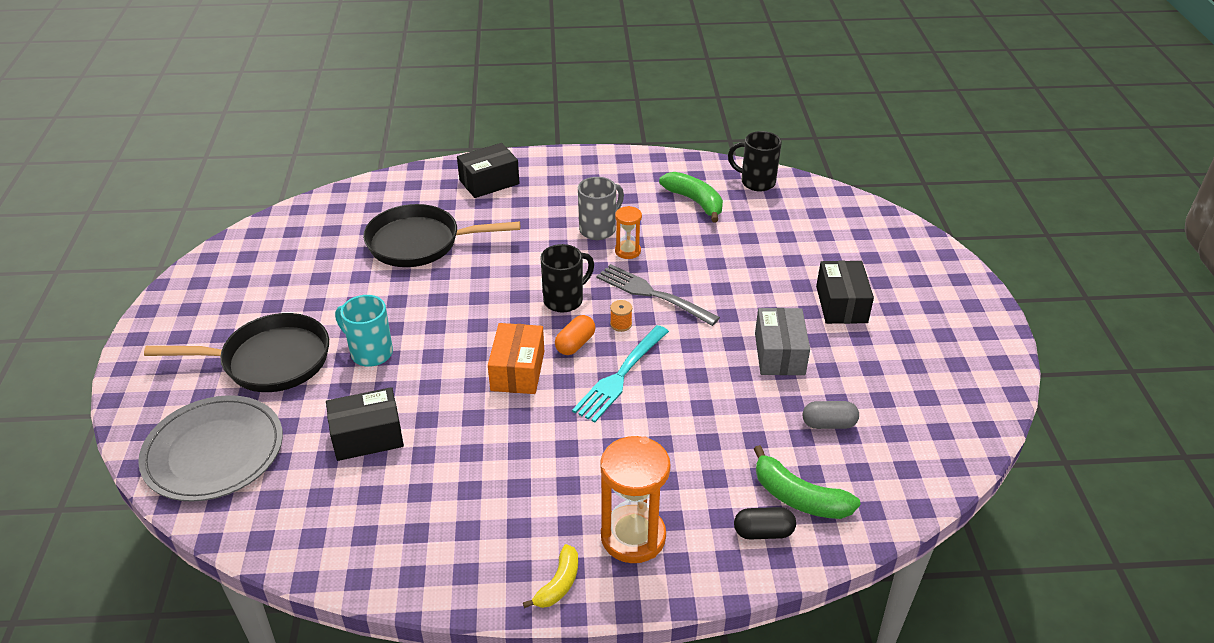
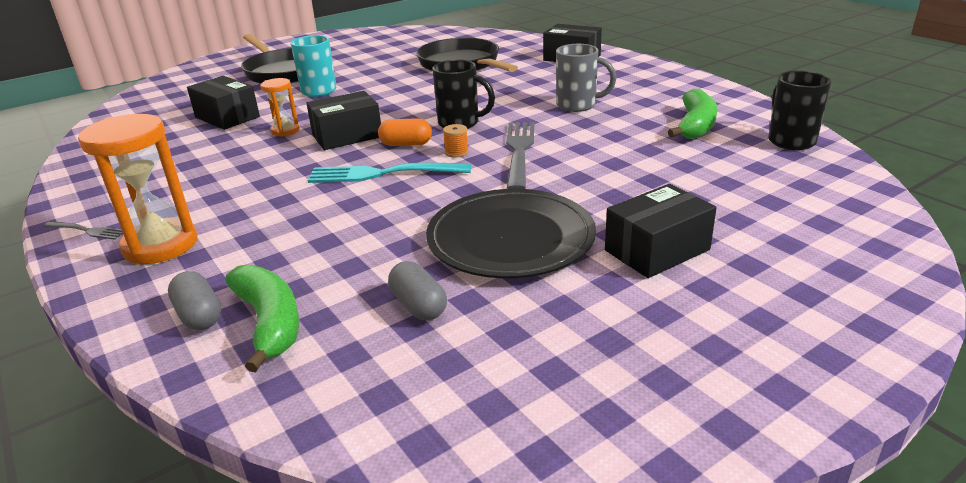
camera: 60 degrees right, 10 degrees down
(214, 452) = (183, 88): grey plate -> none
(517, 371) = (347, 136): orange box -> black box
(559, 584) = (86, 231): yellow banana -> grey fork
(627, 251) = (566, 124): orange hourglass -> orange hourglass (285, 131)
(763, 532) = (199, 315): black capsule -> grey capsule
(779, 354) = (510, 238): grey box -> black plate
(799, 498) = (270, 322): green banana -> green banana turned 150 degrees clockwise

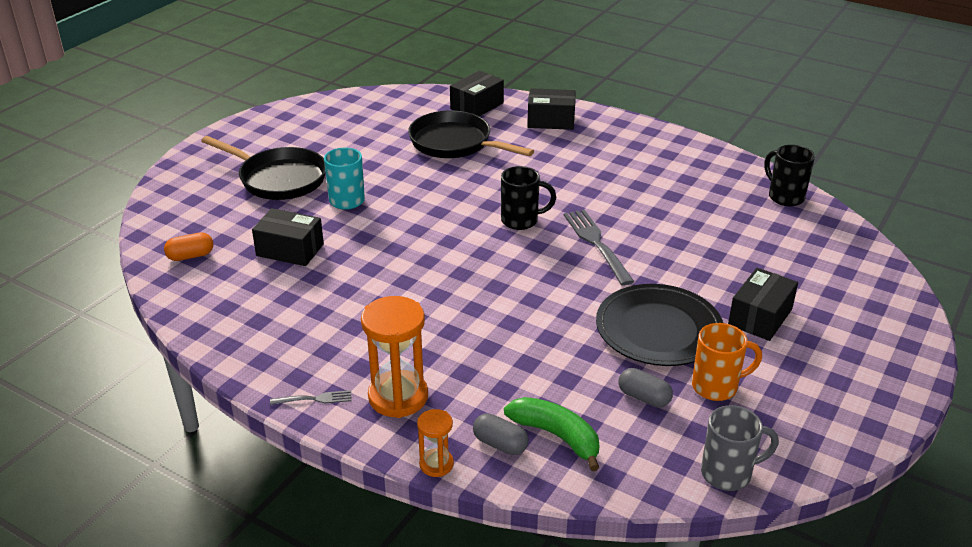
camera: 25 degrees left, 5 degrees up
(285, 131) = (369, 257): orange hourglass -> orange hourglass (436, 464)
(347, 136) = (434, 253): black box -> black box (477, 106)
(384, 173) = (508, 288): turquoise fork -> none
(406, 144) = (496, 253): orange capsule -> orange capsule (190, 256)
(456, 152) = (547, 254): orange spool -> none
(525, 315) = (716, 387): none -> orange mug
(578, 105) = (603, 183): grey mug -> grey mug (728, 474)
(695, 125) = (709, 192): green banana -> none

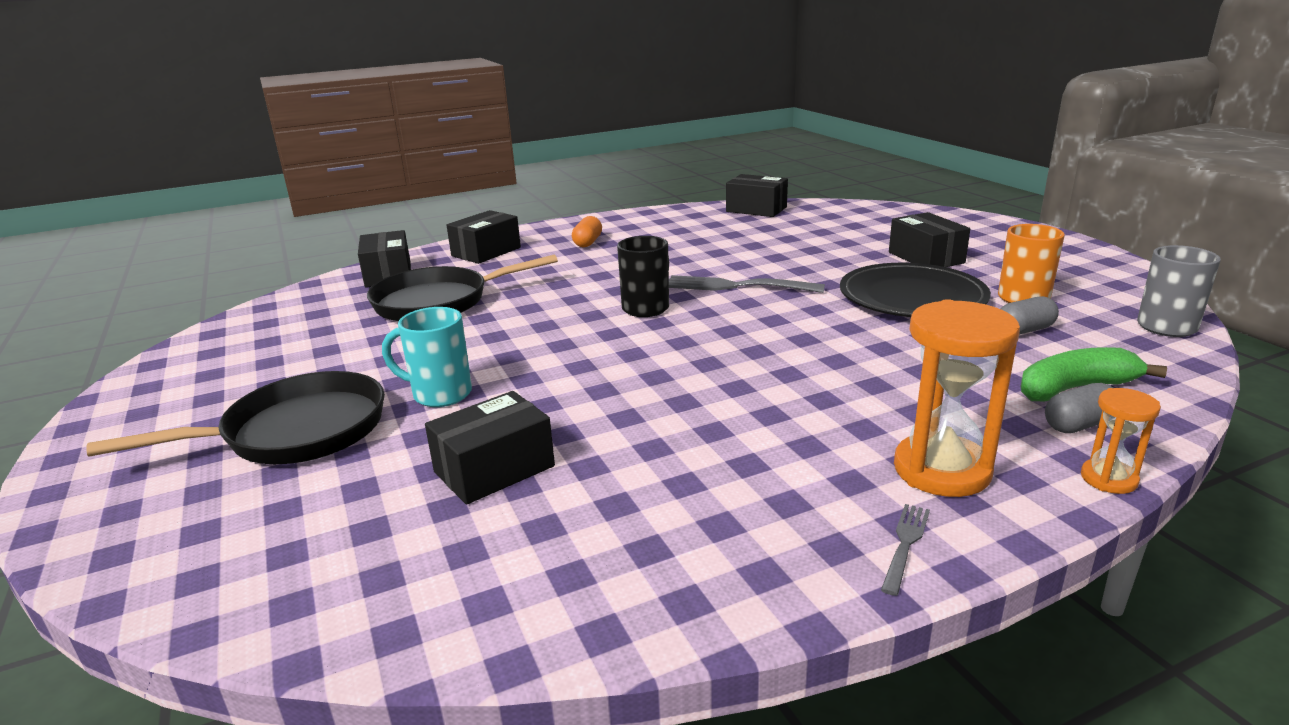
camera: 55 degrees left, 10 degrees down
(190, 256) = (366, 578): orange capsule -> orange capsule (587, 242)
(785, 197) = (756, 209): black mug -> black box

